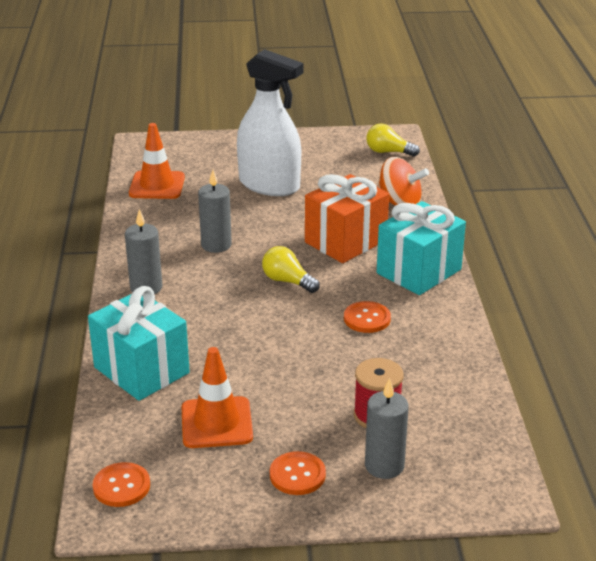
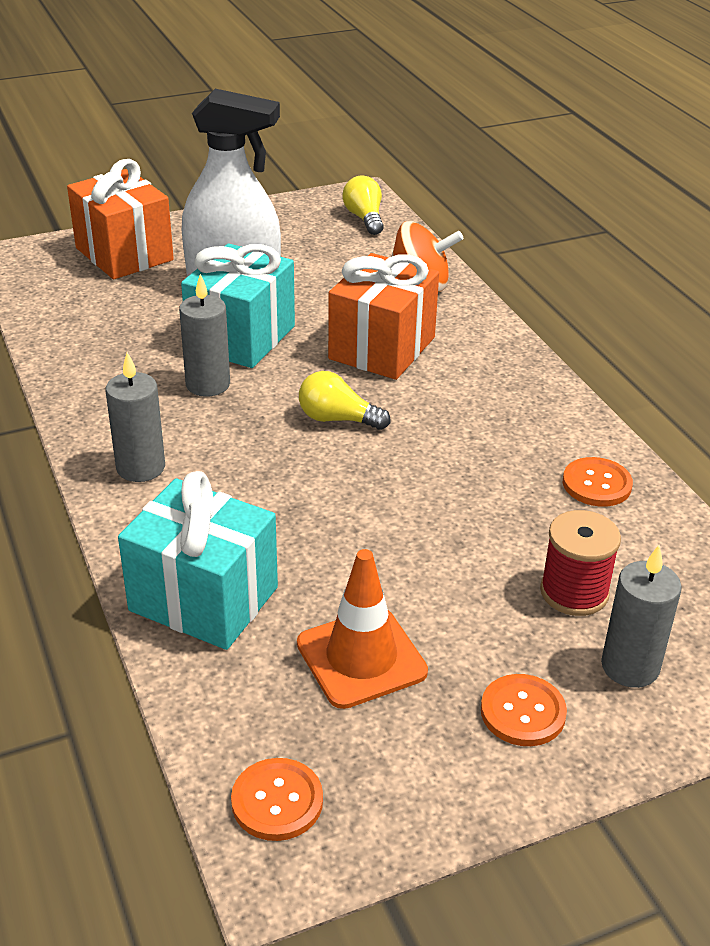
camera: 20 degrees left, 5 degrees up
(157, 185) = (74, 312): orange traffic cone -> none
(209, 153) = (124, 254): none -> orange gift
(367, 318) = (475, 452): orange button -> orange button (596, 484)
(388, 152) = (364, 218): yellow light bulb -> yellow light bulb turned 75 degrees clockwise
(418, 271) = (501, 373): turquoise gift -> turquoise gift (241, 337)

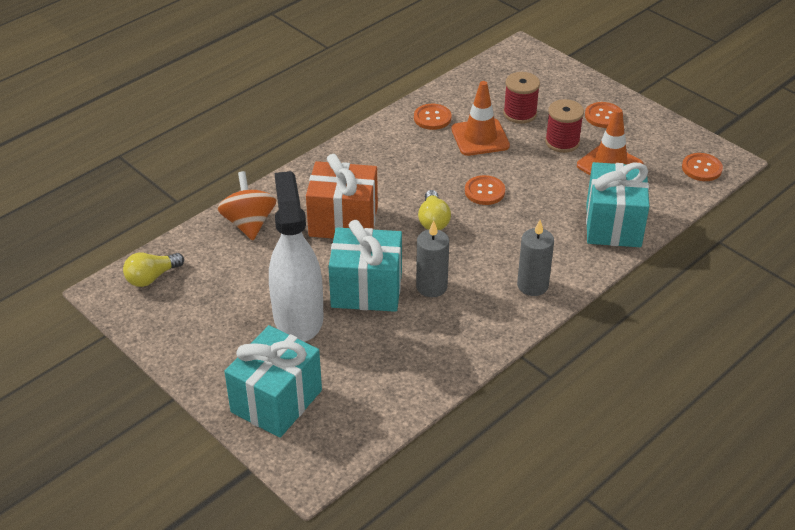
camera: 110 degrees left, 5 degrees up
(124, 254) = (276, 401): orange gift -> turquoise gift
(373, 484) = (484, 191): none -> orange button
(462, 618) = (562, 142): none -> red spool
(519, 521) = (480, 137): none -> orange traffic cone
(630, 666) = (555, 93): grey candle -> none

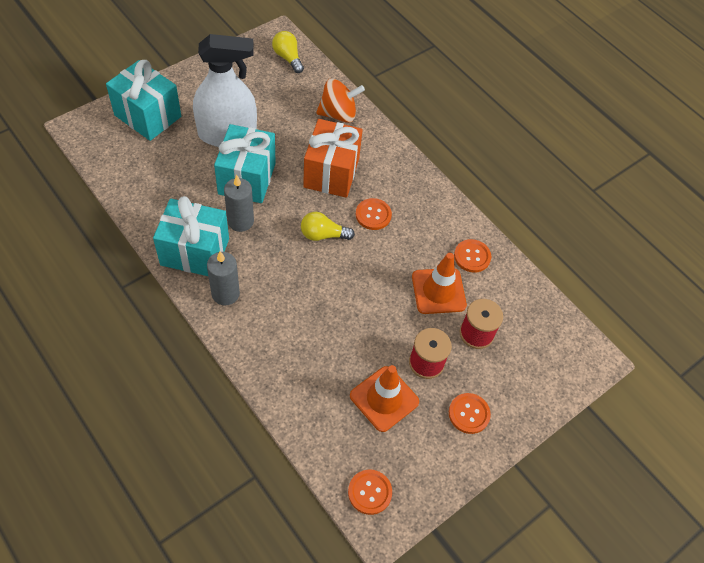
camera: 90 degrees right, 15 degrees up
(484, 191) = (357, 280): orange button -> orange button (373, 215)
(613, 225) = (293, 379): turquoise gift -> turquoise gift (195, 252)

